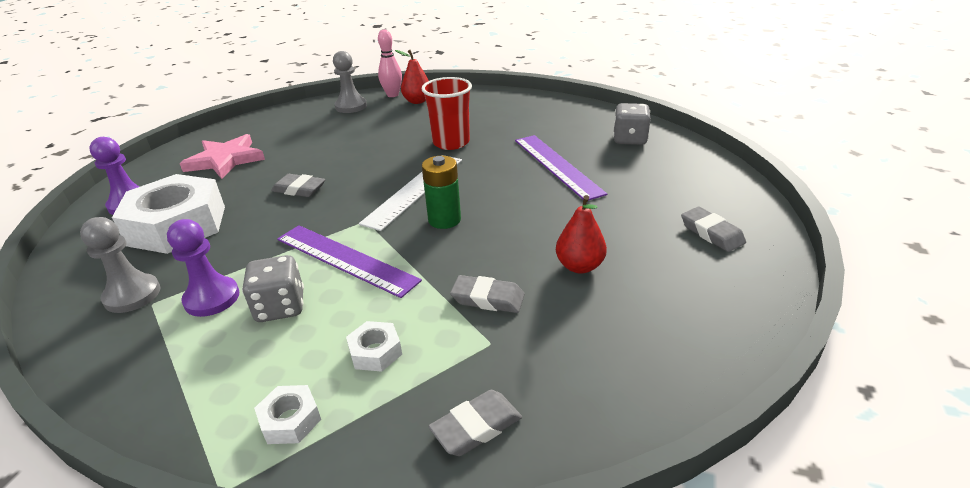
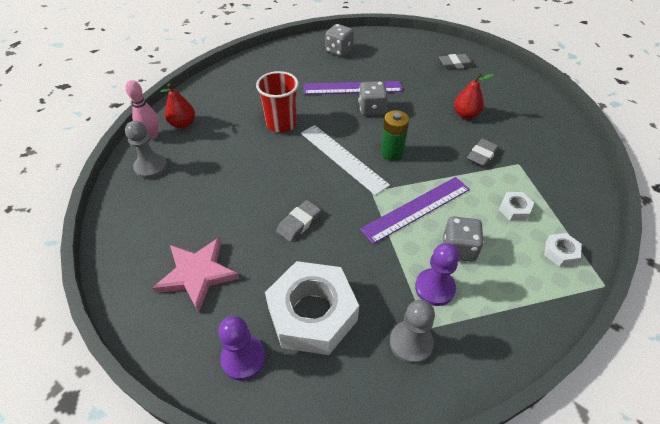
camera: 70 degrees left, 15 degrees up
(476, 427) = (574, 183): grey eraser -> none
(524, 187) = (371, 109): none -> grey dice

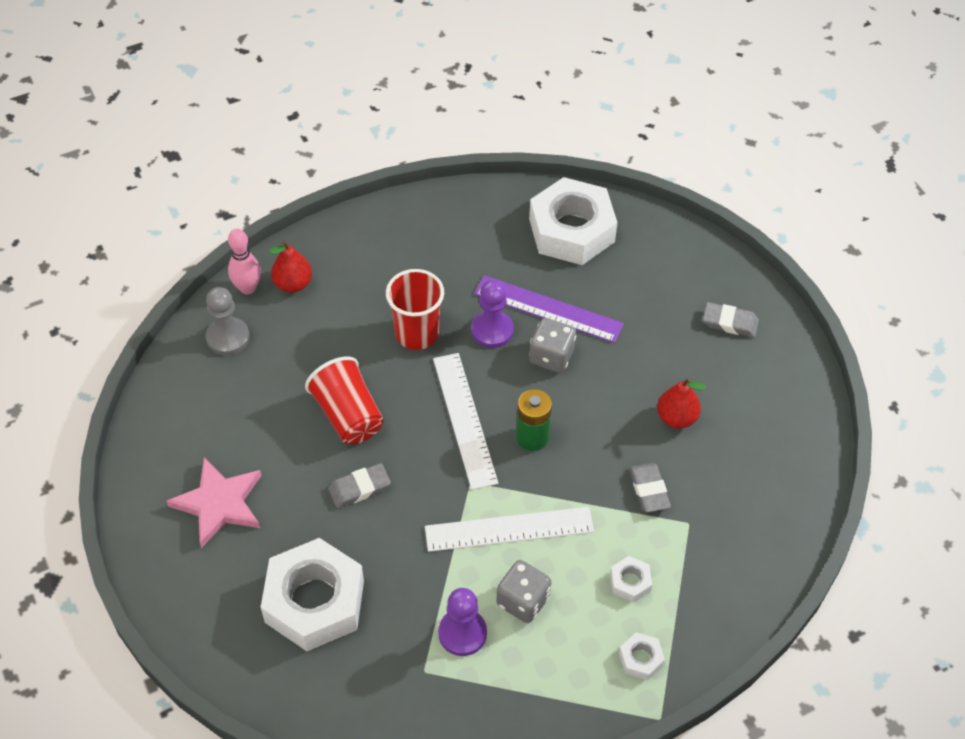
camera: 25 degrees right, 5 degrees up
(243, 358) = (222, 616): purple pawn -> purple pawn (492, 330)
(263, 182) = (348, 415): none -> red cup
(339, 50) = (571, 230): grey dice -> white nut
(411, 343) = (396, 678): grey pawn -> none
(416, 209) = (509, 529): purple ruler -> white ruler
(482, 155) = (649, 490): grey eraser -> grey eraser turned 75 degrees counterclockwise

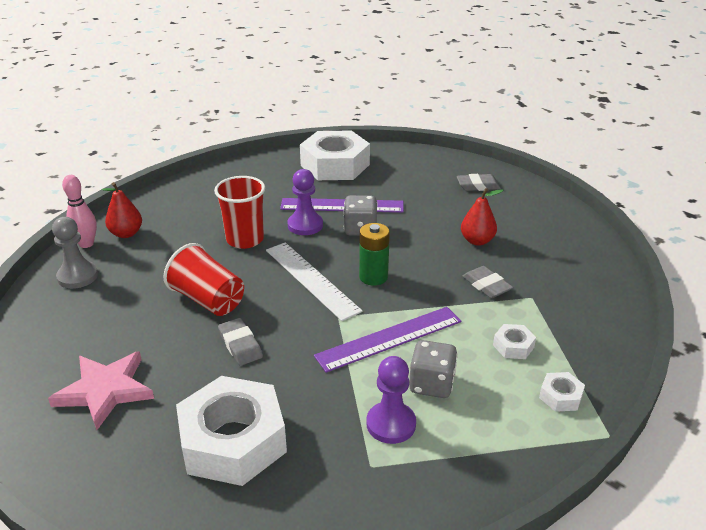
camera: 20 degrees left, 20 degrees down
(359, 488) = (240, 345): grey eraser -> grey eraser turned 75 degrees counterclockwise
(509, 529) = (389, 338): white ruler -> purple ruler

